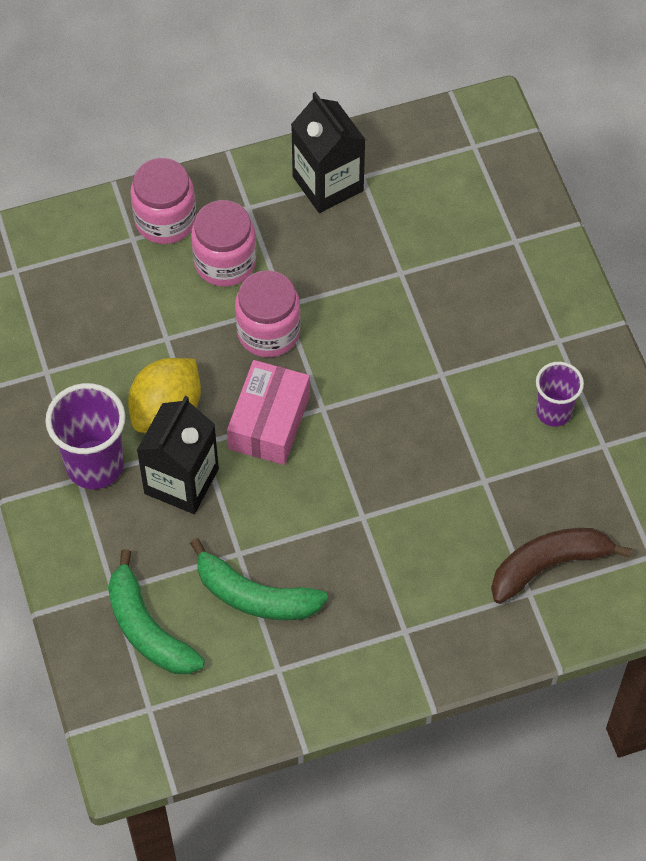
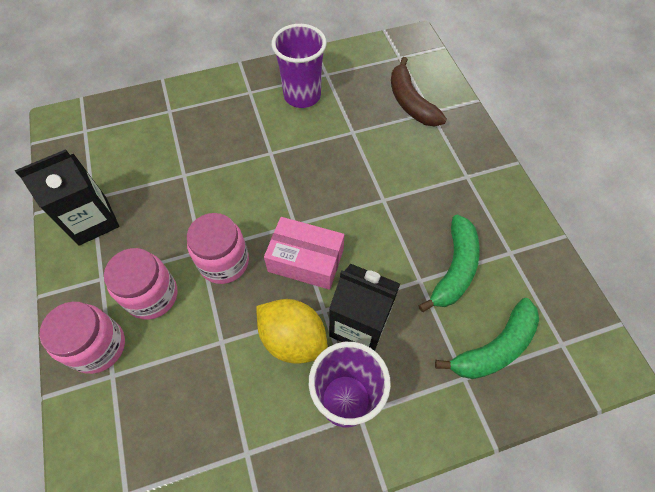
camera: 90 degrees left, 0 degrees up
(553, 412) = (302, 96): purple cup -> purple cup, size x1.62

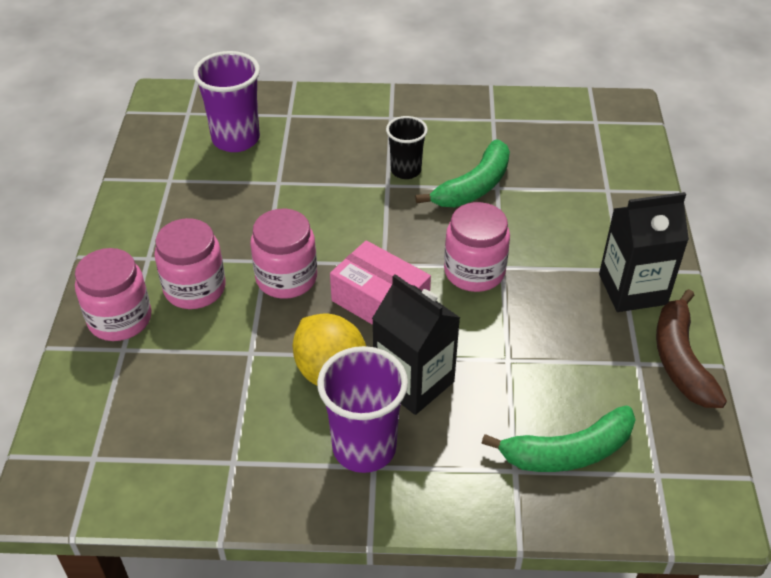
camera: 20 degrees right, 15 degrees down
(93, 221) = (161, 201): black carton -> black carton (632, 289)
(279, 136) = (406, 170): none -> black cup
(302, 96) = (452, 135): purple cup -> purple cup (236, 139)
(365, 211) = (474, 271): none -> pink jar
(410, 102) = (586, 173): brown banana -> brown banana (680, 360)
(454, 269) = (557, 359): green banana -> green banana (474, 187)

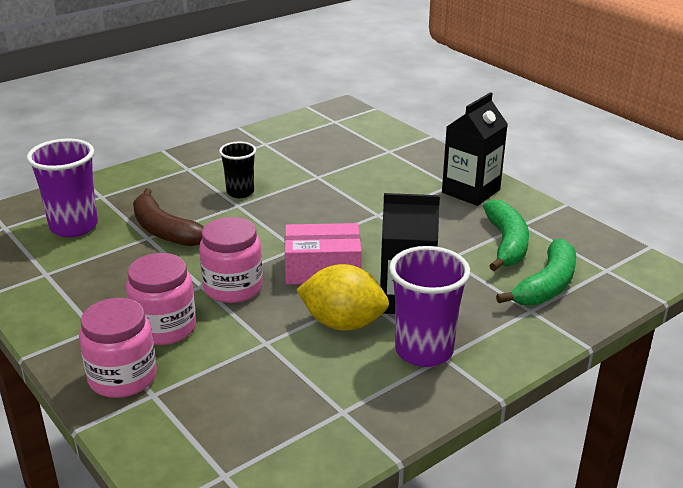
camera: 40 degrees left, 15 degrees down
(474, 187) = (301, 182): green banana -> green banana (506, 244)
(474, 271) = (363, 225): pink jar -> none
(680, 360) = (542, 212): brown banana -> brown banana (164, 230)

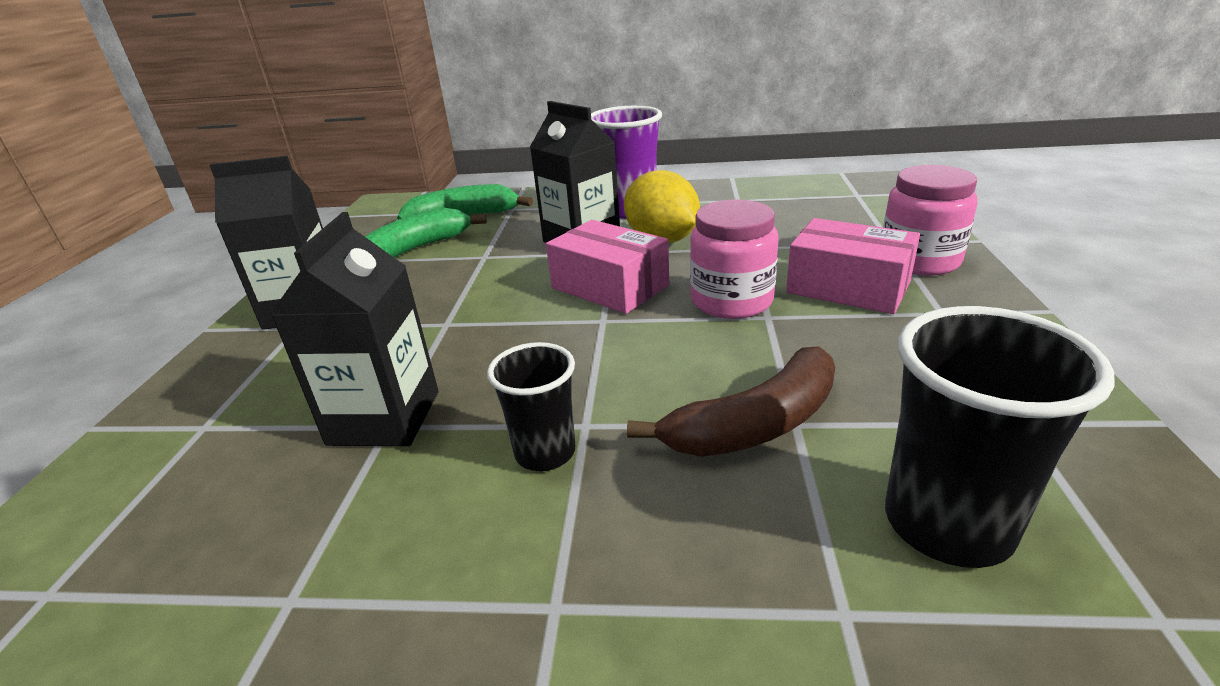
camera: 135 degrees left, 0 degrees up
(74, 226) = (947, 524): purple cup -> black cup
(164, 230) = (755, 424): brown banana -> brown banana turned 60 degrees clockwise
(164, 328) = (848, 287): pink jar -> pink box
(324, 177) = (384, 418): none -> black carton

